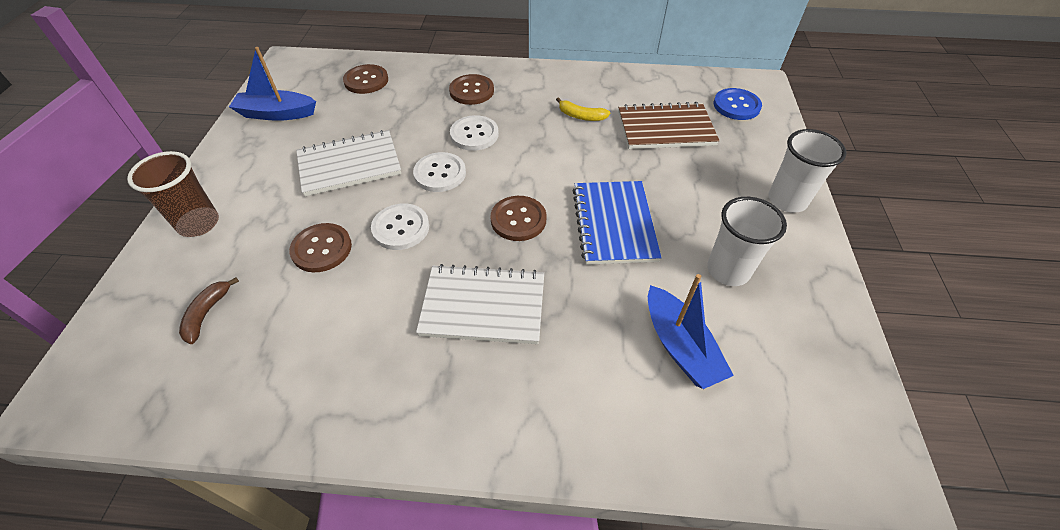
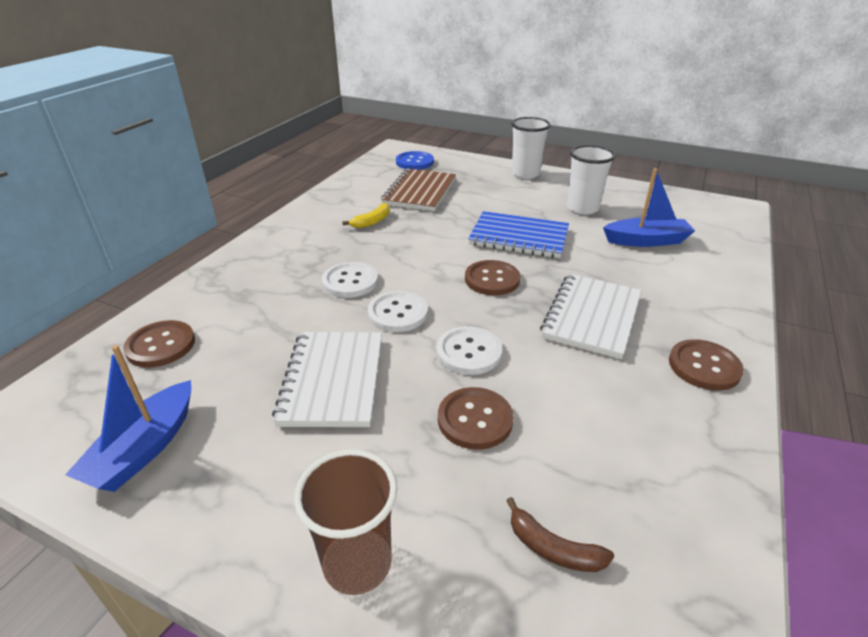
camera: 70 degrees left, 15 degrees down
(471, 91) = (272, 270): brown button -> brown button (704, 366)

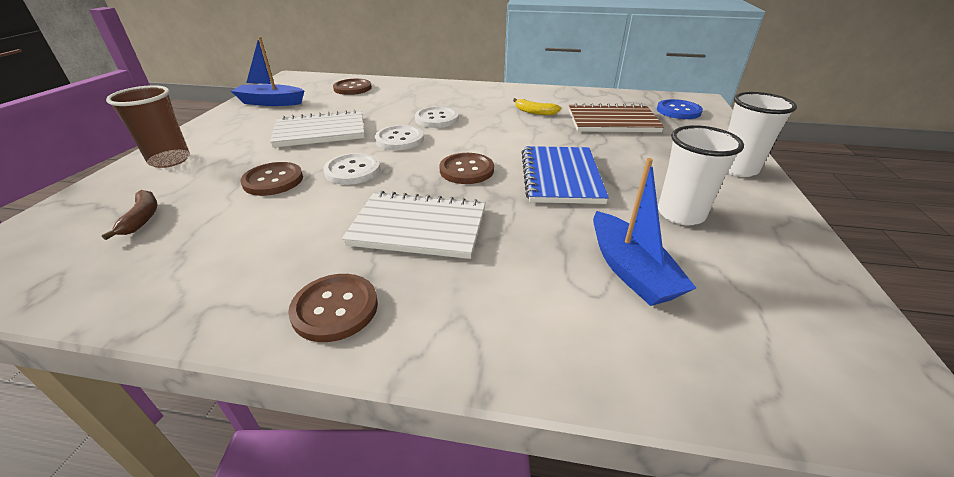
camera: 75 degrees right, 0 degrees up
(553, 548) = (142, 218): brown banana -> brown banana turned 150 degrees clockwise

